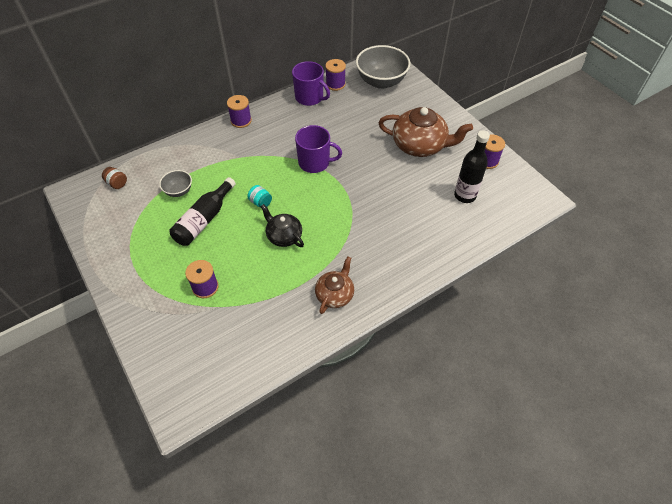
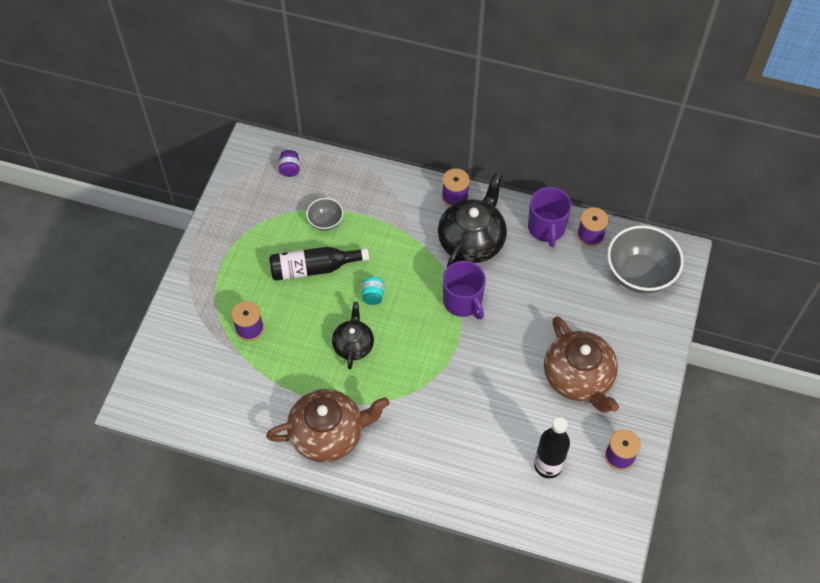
camera: 50 degrees right, 5 degrees up
(117, 183) = (290, 169): brown jar -> purple jar
(279, 132) = (472, 240): none -> black teapot
(335, 294) = (328, 434): brown teapot -> brown teapot, size x1.71

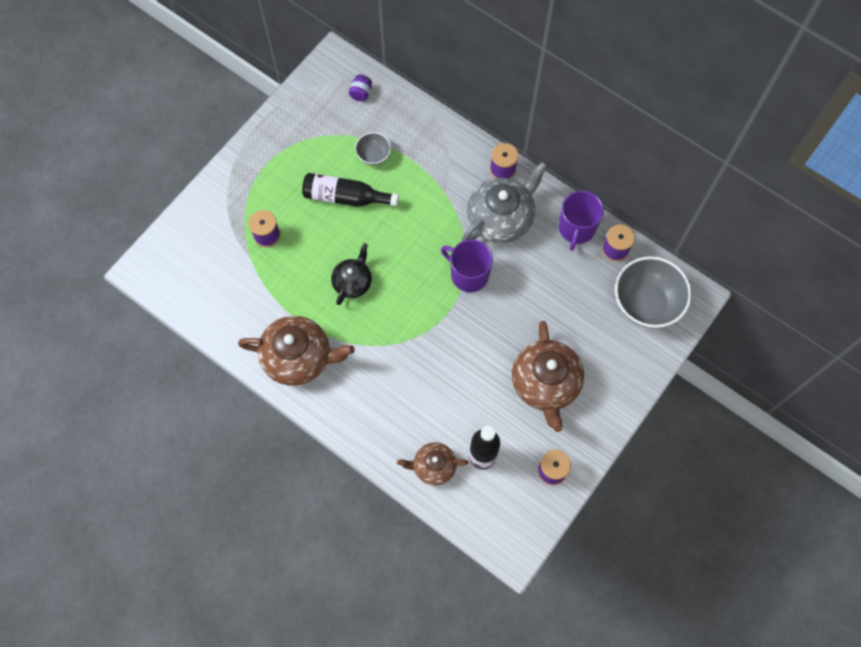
camera: 20 degrees right, 10 degrees up
(373, 296) = (388, 241): turquoise jar -> none
(463, 301) = (468, 274): purple mug -> purple mug turned 135 degrees clockwise
(472, 240) = (501, 218): black teapot -> grey teapot
(505, 492) = (433, 466): none -> brown teapot

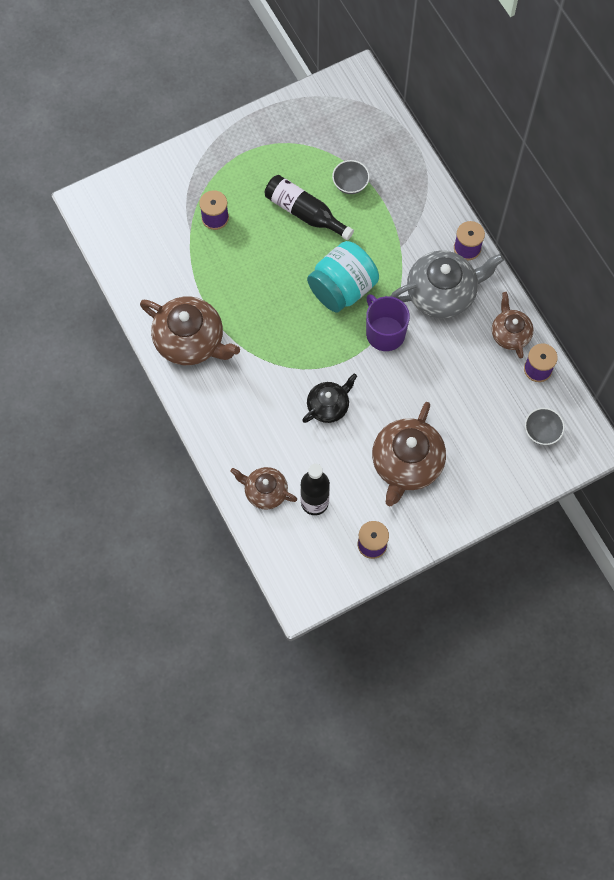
camera: 25 degrees right, 0 degrees up
(352, 282) = (273, 294): black teapot -> black teapot (328, 406)
(361, 93) = (367, 120): purple jar -> none
(412, 251) = (342, 288): none -> turquoise jar
(576, 228) = (510, 333): purple mug -> brown teapot
(646, 303) = (541, 432): grey bowl -> grey bowl, size x0.51

